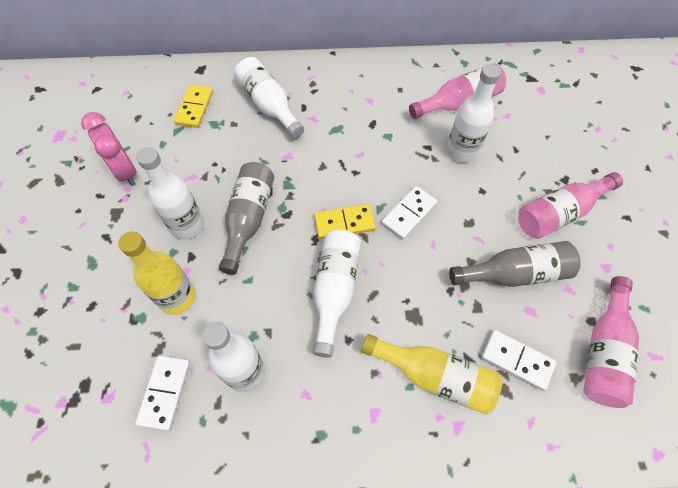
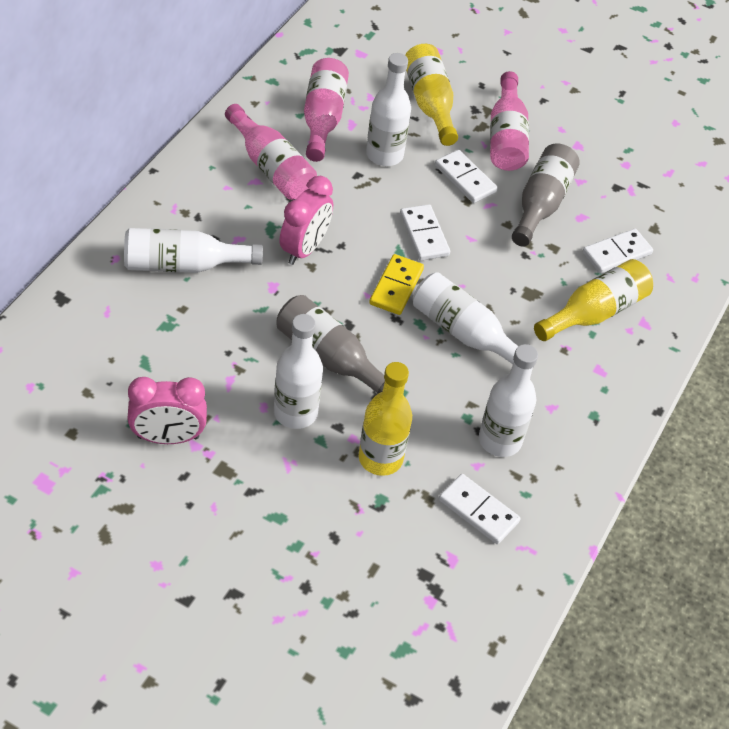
camera: 65 degrees left, 10 degrees down
(195, 108) = (124, 332): yellow domino -> none
(334, 154) = (304, 249): none -> pink clock
(488, 210) = (465, 179): none -> white domino
(539, 150) = (429, 104): none -> yellow bottle
(603, 351) = (645, 198): pink bottle -> pink bottle (271, 167)

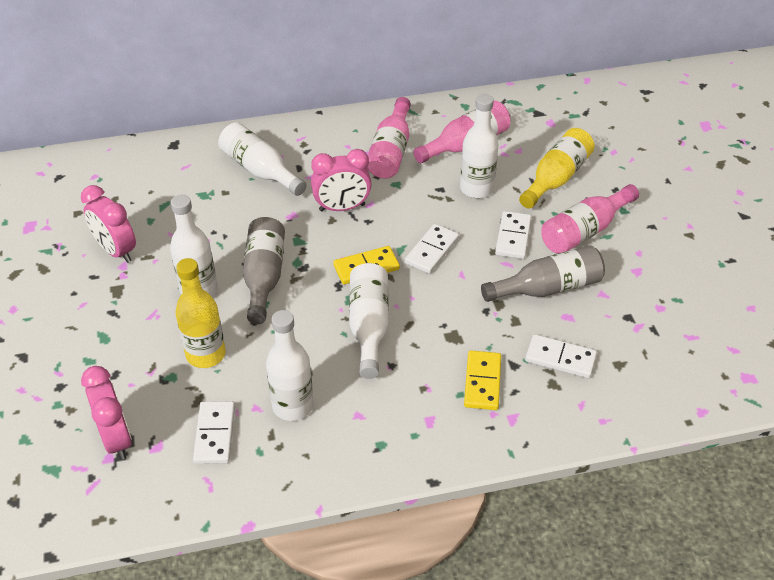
camera: 55 degrees right, 5 degrees down
(414, 581) = (116, 438): none -> pink clock
(594, 312) = (482, 382): yellow bottle -> yellow domino

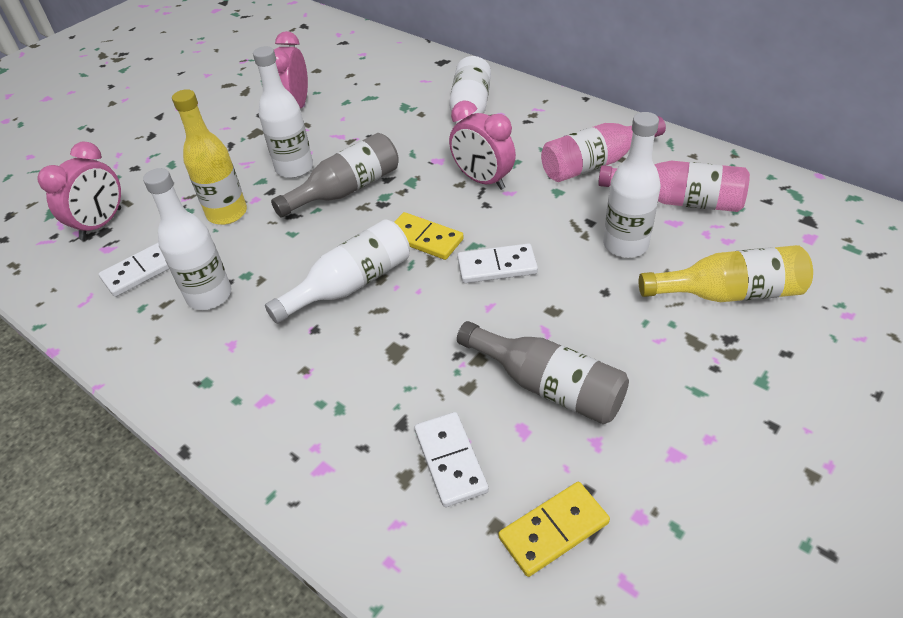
camera: 55 degrees right, 0 degrees up
(482, 382) = (352, 412): yellow domino -> yellow domino (554, 530)
(513, 237) = (590, 312): white domino -> none
(584, 231) = (678, 366): pink bottle -> none

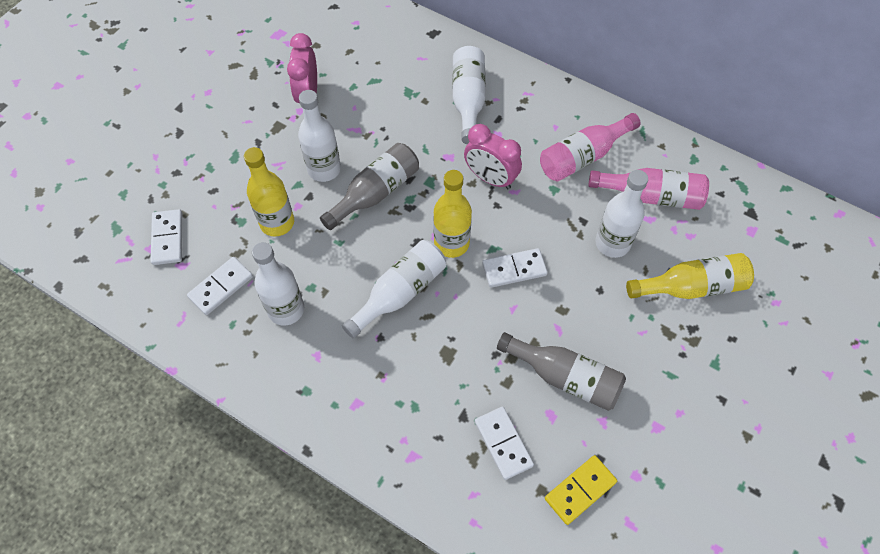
camera: 10 degrees left, 15 degrees up
(101, 224) = (167, 238): pink clock -> white domino
(424, 238) = (451, 243): yellow domino -> yellow bottle

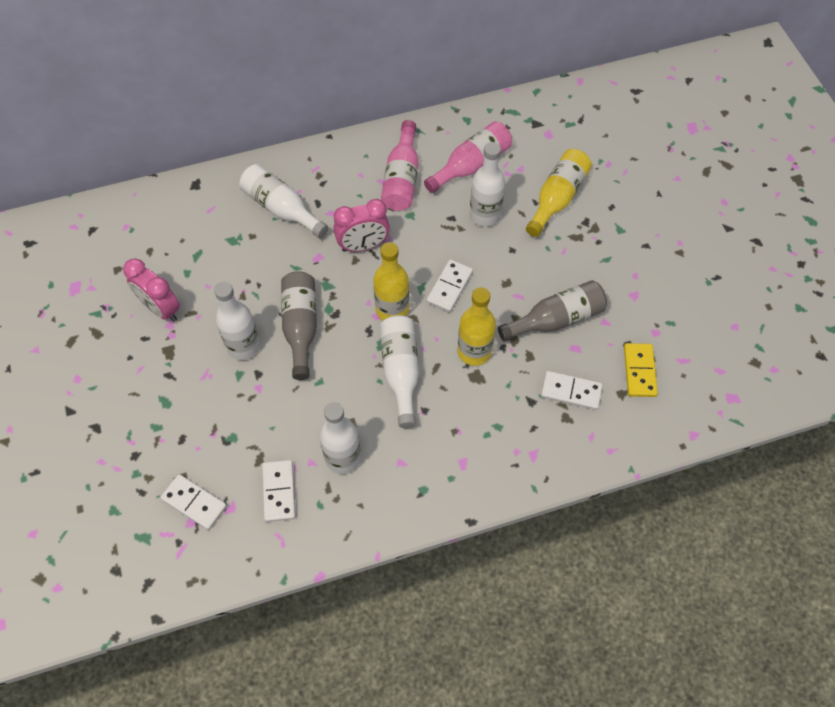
camera: 50 degrees left, 0 degrees up
(277, 223) = (259, 412): yellow bottle -> yellow bottle (474, 352)

